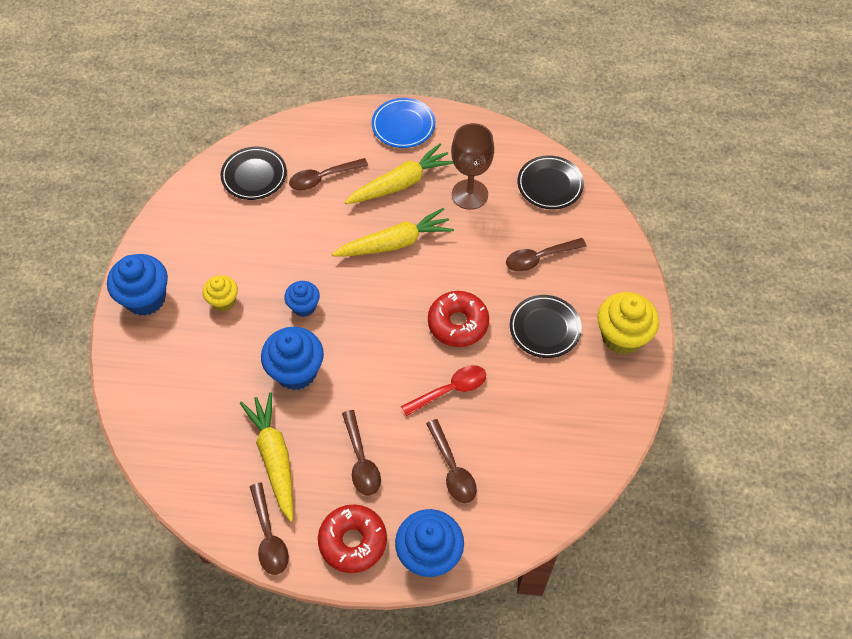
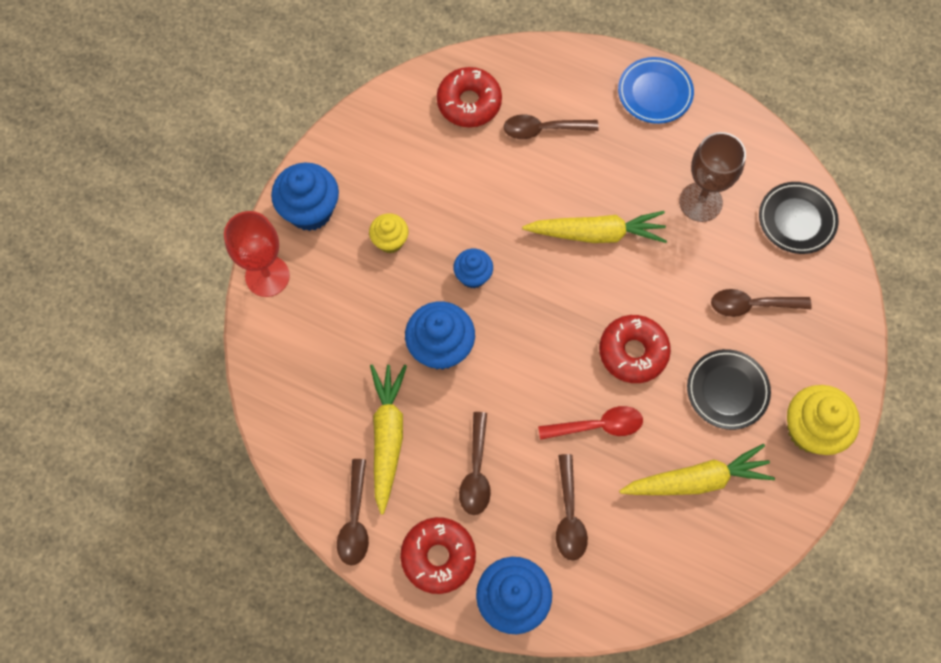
camera: 20 degrees right, 10 degrees up
(124, 362) = (267, 276): none -> red goblet
(254, 176) = (469, 103): black plate -> red donut
(400, 183) = (627, 163): yellow carrot -> yellow carrot (696, 480)

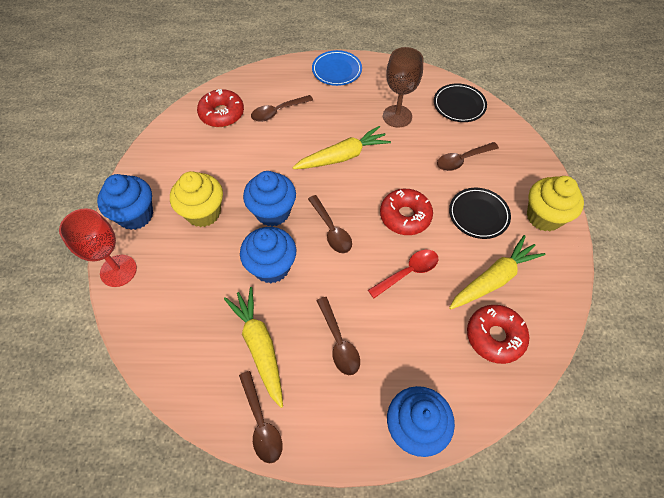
camera: 25 degrees left, 10 degrees down
(390, 241) = (203, 212): yellow cupcake -> yellow cupcake, size x1.70
(438, 557) = (341, 421): red donut -> red donut (495, 336)
(473, 276) = (273, 212): blue cupcake -> blue cupcake, size x1.70
(569, 515) = (422, 343): brown spoon -> brown spoon (331, 230)

